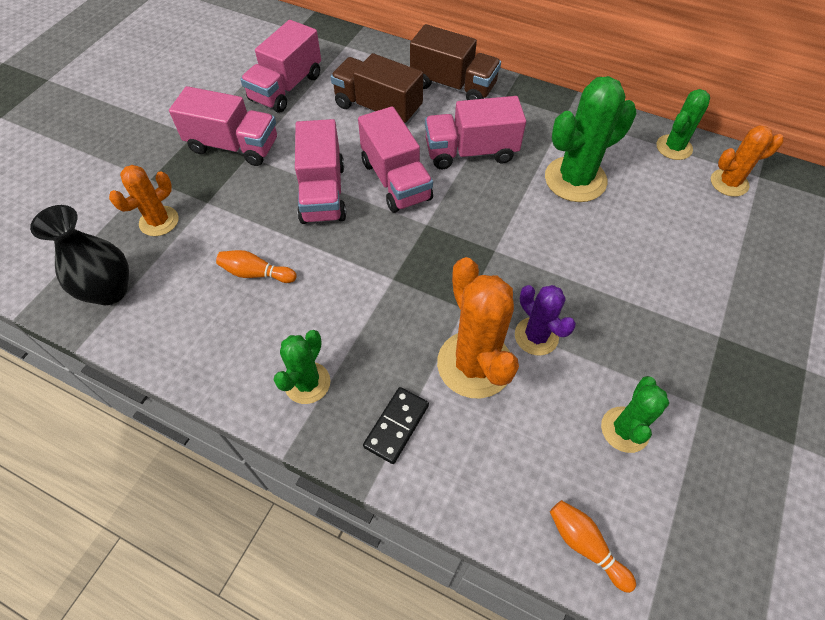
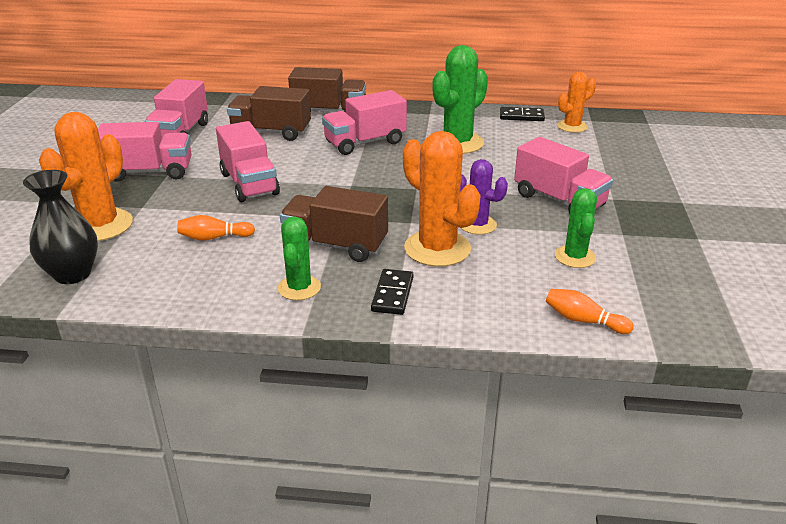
camera: 20 degrees left, 25 degrees down
(159, 221) = (100, 225): orange cactus -> orange cactus, size x1.67
(370, 324) = (335, 245): none -> brown truck
(395, 180) = (310, 167): pink truck -> pink truck (559, 200)
(674, 147) = (521, 116): green cactus -> black domino

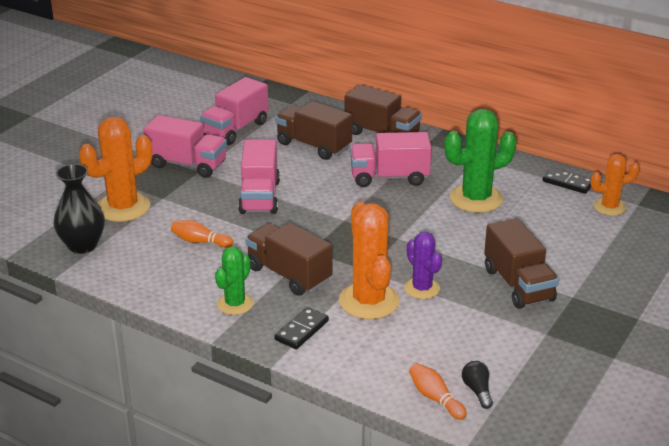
camera: 25 degrees right, 0 degrees up
(559, 200) = (518, 284): pink truck -> brown truck
(575, 257) = (481, 342): green cactus -> none
(615, 301) = (477, 391): none -> black light bulb

